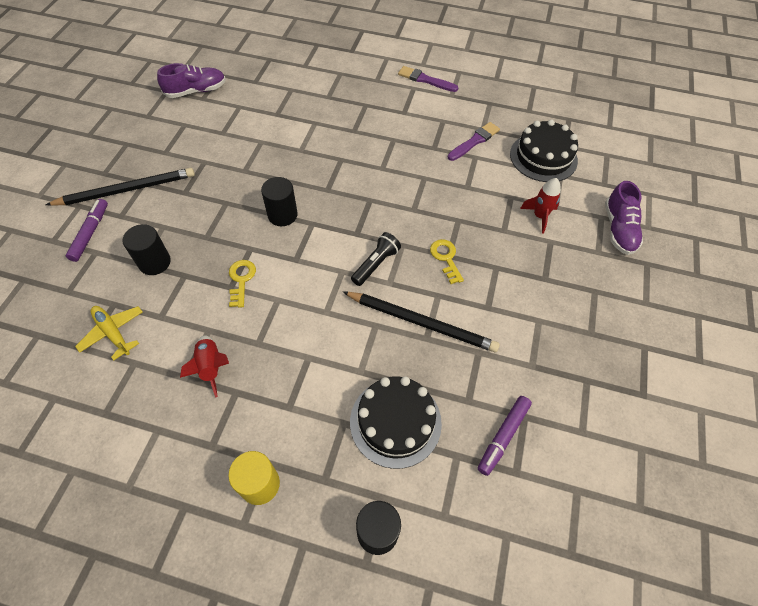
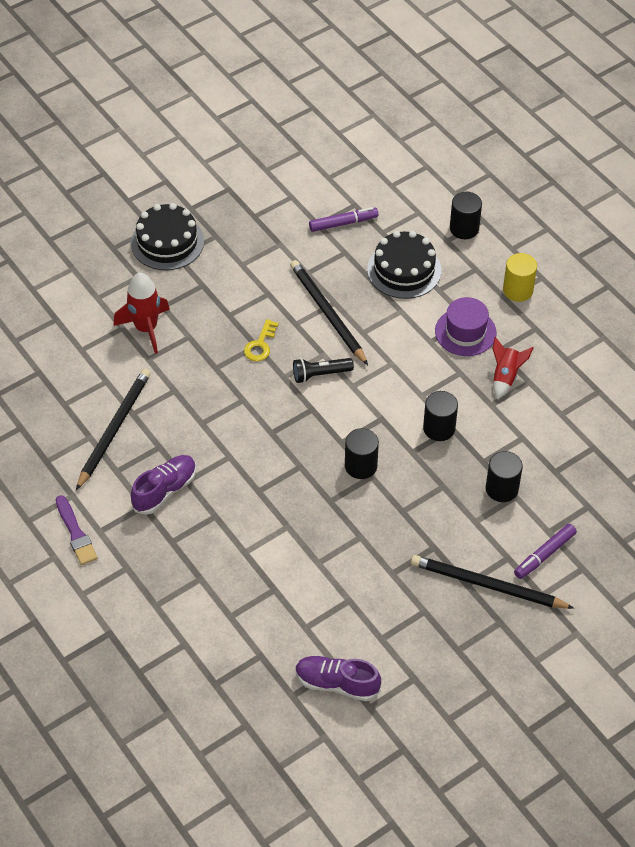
camera: 140 degrees left, 5 degrees down
(113, 333) = (566, 447): yellow plane -> none
(241, 280) = (439, 428): yellow key -> black cylinder
(282, 390) = (465, 332): none -> purple hat
(474, 141) = (114, 429): purple brush -> black pencil
(539, 216) = (146, 329): red rocket -> red rocket, size x1.50
(543, 157) = (73, 374): black cake -> black cake (167, 242)
(618, 229) = (98, 281): purple shoe -> purple shoe (165, 490)

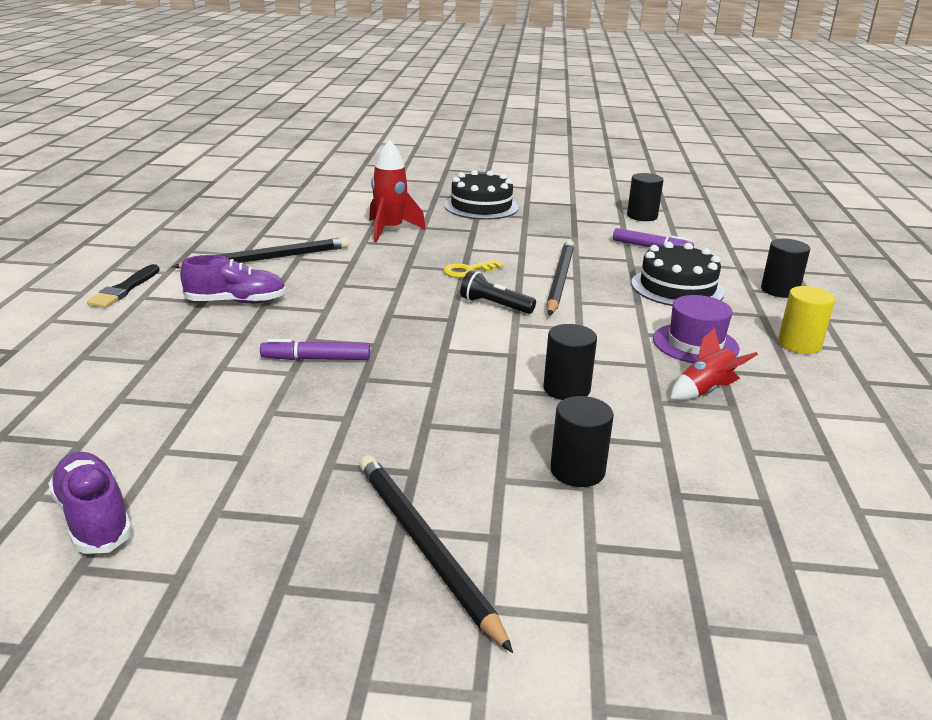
camera: 40 degrees right, 25 degrees down
(76, 533) = (124, 289): purple brush -> black brush
(361, 466) = (436, 372): black cylinder -> black cylinder (642, 216)
(544, 555) = (552, 565): purple marker -> purple marker (316, 359)

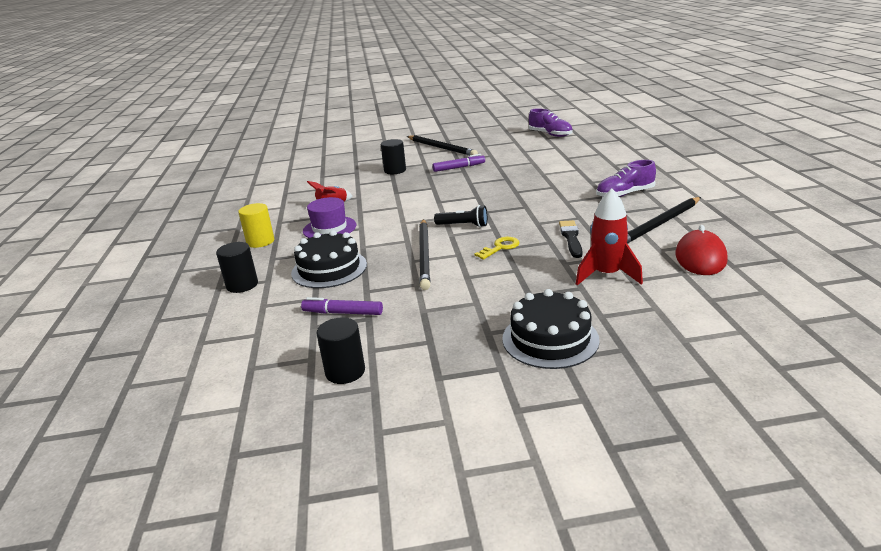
camera: 170 degrees right, 0 degrees up
(124, 289) = (702, 187): black brush -> black brush (571, 238)
(289, 226) = (700, 257): none -> red mouse
(316, 359) = (538, 180): purple marker -> purple marker (459, 168)
(566, 389) = (404, 193): black cylinder -> none

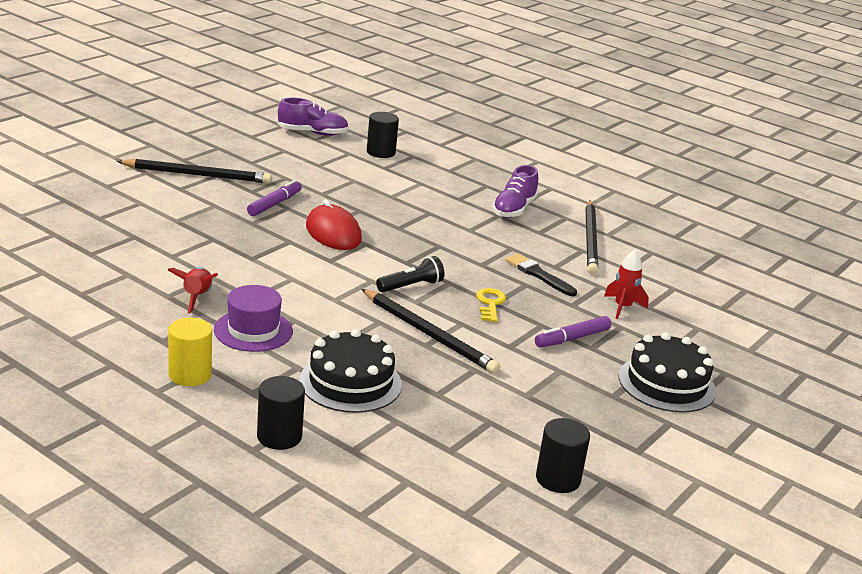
camera: 50 degrees left, 0 degrees up
(343, 313) = (455, 425): purple marker -> purple marker (572, 338)
(395, 170) = (191, 224): black cylinder -> black cylinder (381, 152)
(606, 275) = (622, 307): red rocket -> red rocket, size x0.67
(700, 257) = (666, 269): red mouse -> red mouse (333, 233)

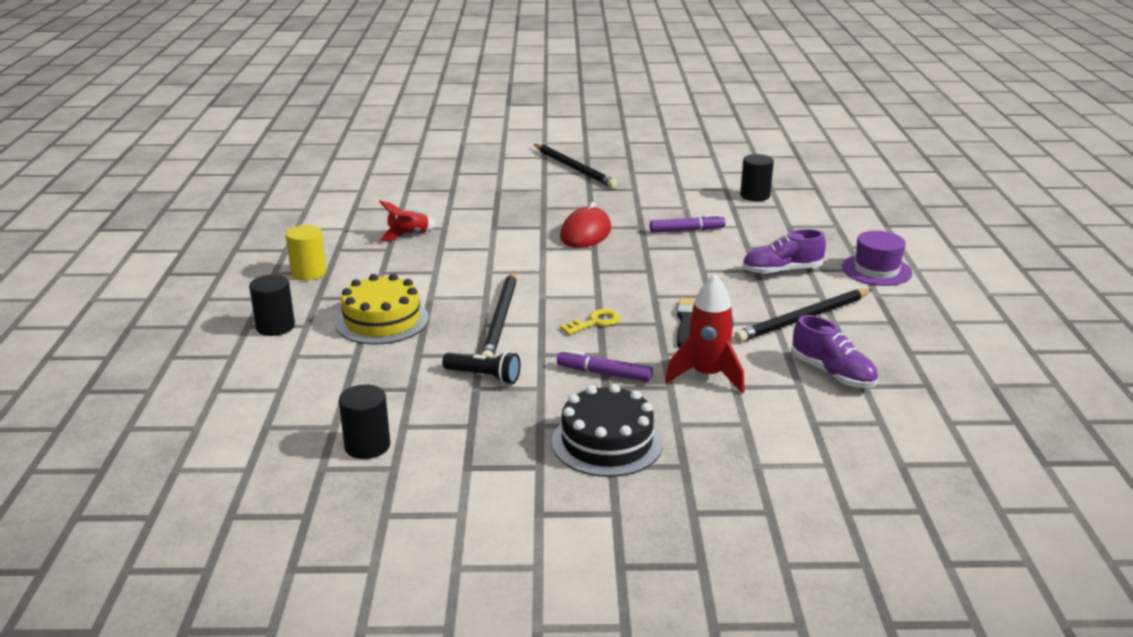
camera: 55 degrees right, 0 degrees up
(253, 330) = (397, 266): purple hat -> purple hat (876, 270)
(274, 204) = (586, 202): purple marker -> purple marker (687, 230)
(312, 133) = (726, 167): purple shoe -> purple shoe (832, 373)
(350, 382) = (382, 321): black cake -> yellow cake
(411, 286) = (562, 286): black flashlight -> black flashlight (484, 376)
(622, 307) = (707, 375): red rocket -> red rocket, size x1.50

